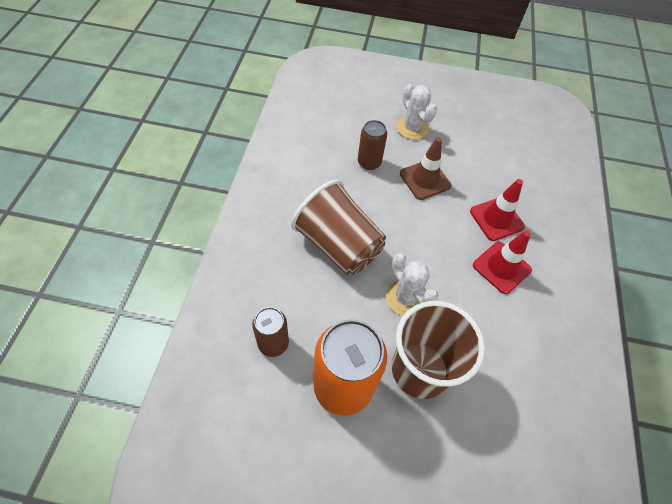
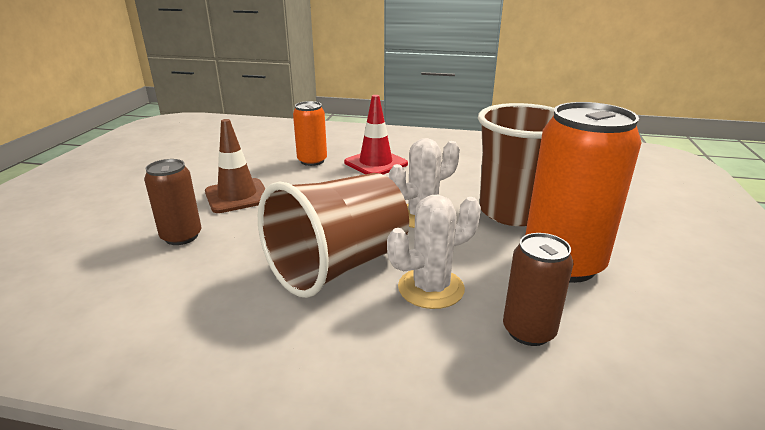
camera: 85 degrees left, 30 degrees down
(412, 128) = (134, 200): white cactus -> white cactus (431, 288)
(496, 219) = (312, 161): red traffic cone -> orange can

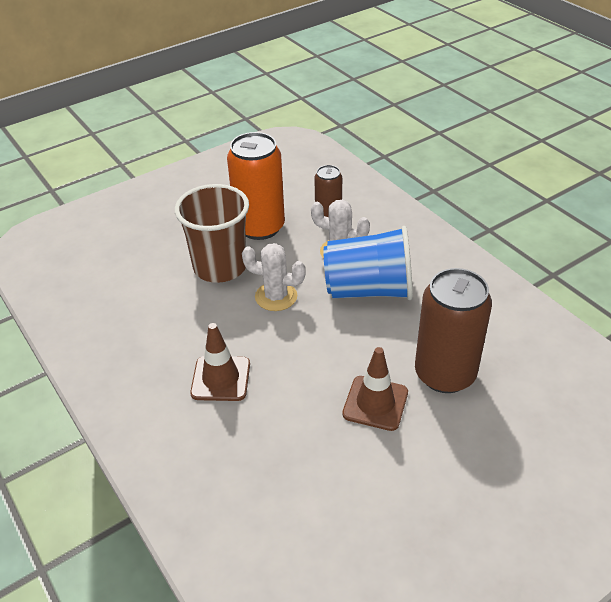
camera: 135 degrees left, 15 degrees up
(181, 236) = (445, 374): brown can -> brown can, size x1.84
(312, 161) = (266, 422): orange can -> none
(338, 266) = (369, 290): brown cup -> blue cup
(376, 163) = (221, 378): red traffic cone -> brown traffic cone

